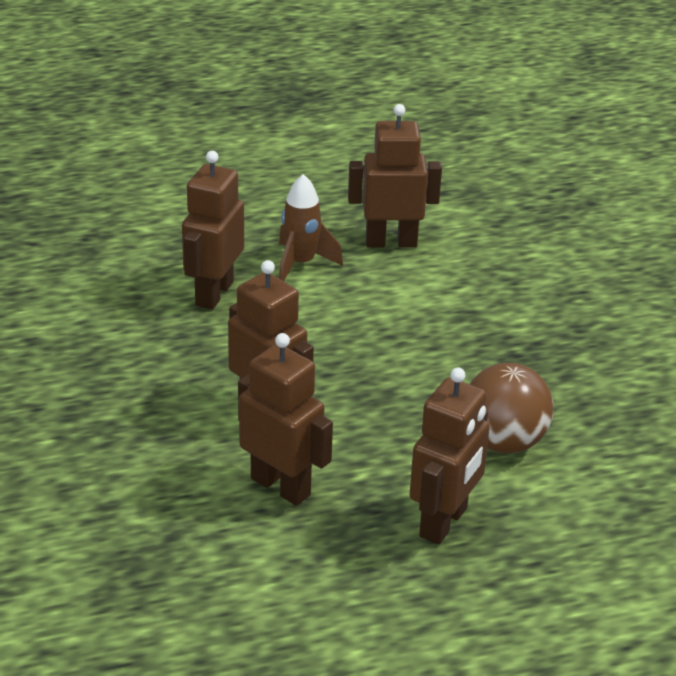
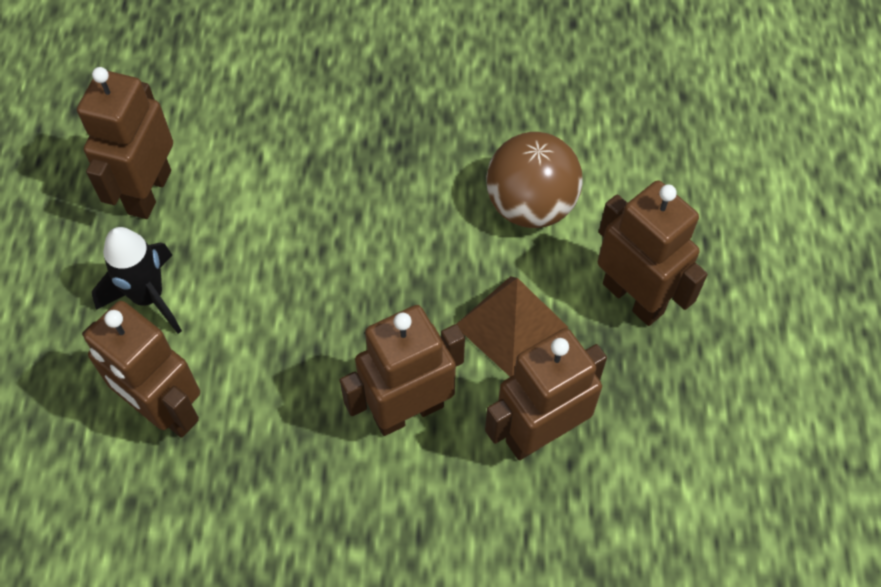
camera: 70 degrees left, 25 degrees up
(301, 264) = (148, 297): brown rocket -> black rocket
(374, 452) = (511, 326): none -> brown pyramid

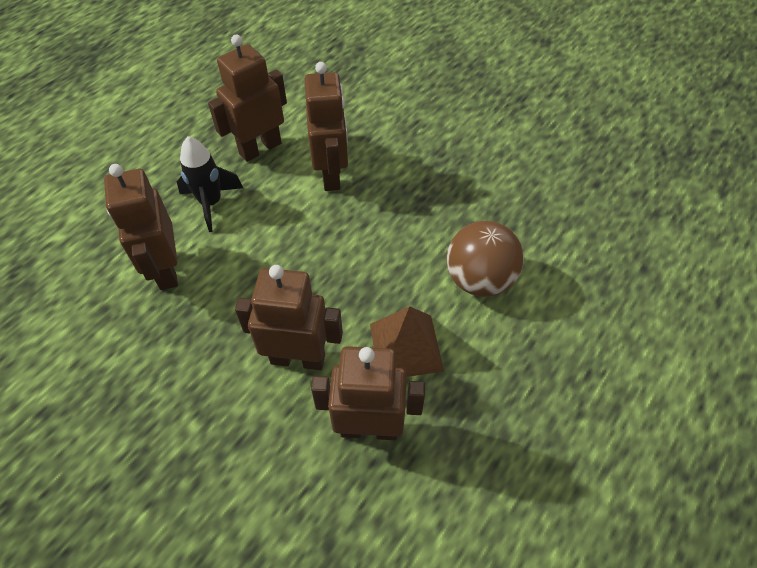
camera: 35 degrees right, 5 degrees down
(633, 298) = (505, 380): brown robot -> brown robot (331, 174)

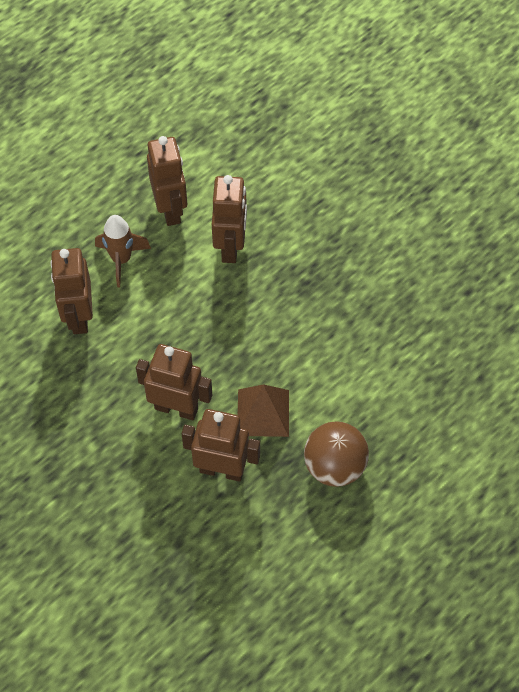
camera: 10 degrees right, 5 degrees up
(211, 203) = (121, 259): black rocket -> brown rocket
(260, 148) = (170, 209): brown robot -> brown robot turned 105 degrees clockwise
(479, 279) = (336, 366): brown ball -> brown ball (334, 466)

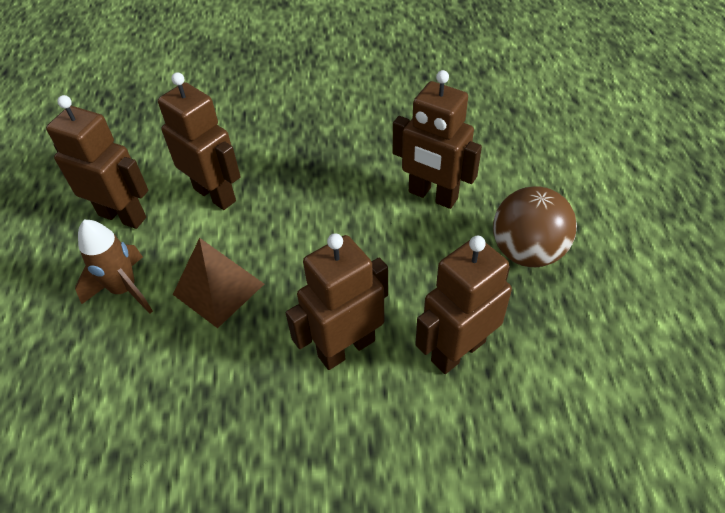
camera: 50 degrees left, 10 degrees down
(79, 316) = (141, 374): brown robot -> brown robot (432, 196)
(263, 412) = (418, 274): brown pyramid -> brown pyramid (218, 289)

